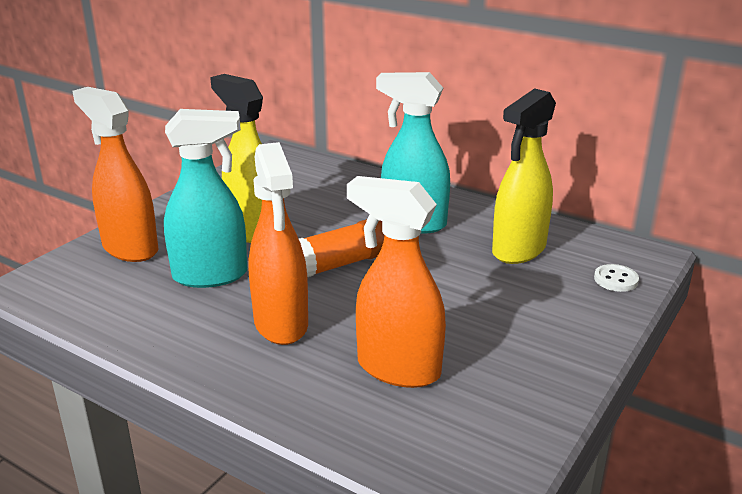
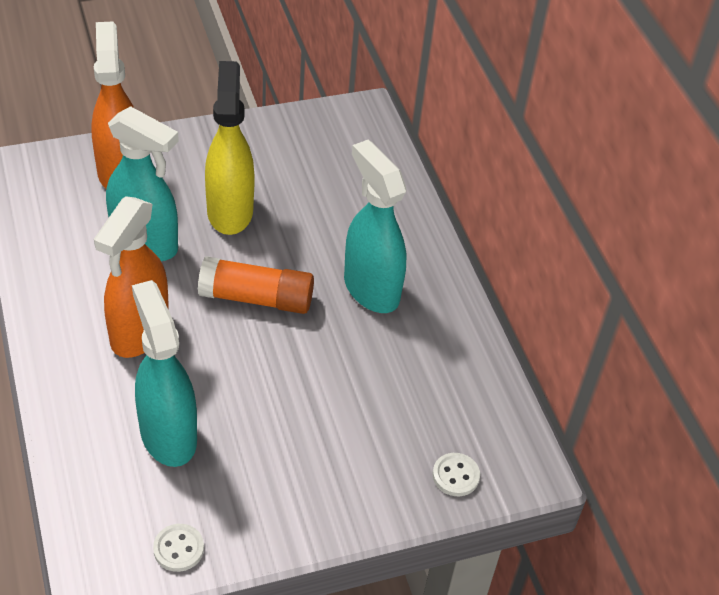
camera: 35 degrees right, 20 degrees up
(397, 369) = (168, 435): orange spray bottle -> turquoise spray bottle
(516, 430) = (178, 549): none -> white button
(518, 250) = (419, 383): yellow spray bottle -> none

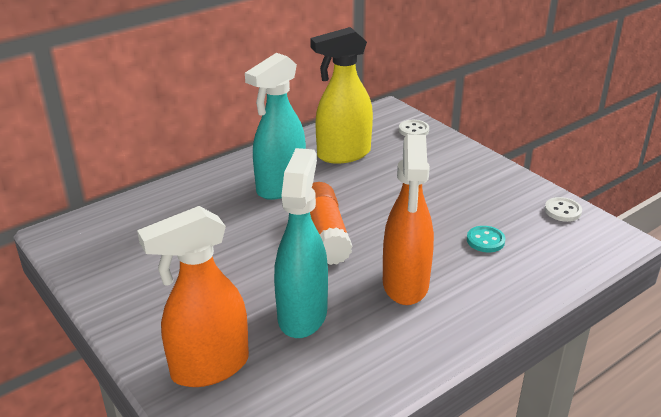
camera: 105 degrees left, 15 degrees down
(139, 332) = (405, 285): orange spray bottle -> orange spray bottle turned 90 degrees clockwise
(168, 435) = (485, 240): turquoise spray bottle -> turquoise button
(230, 211) = (231, 276): yellow spray bottle -> yellow spray bottle (343, 154)

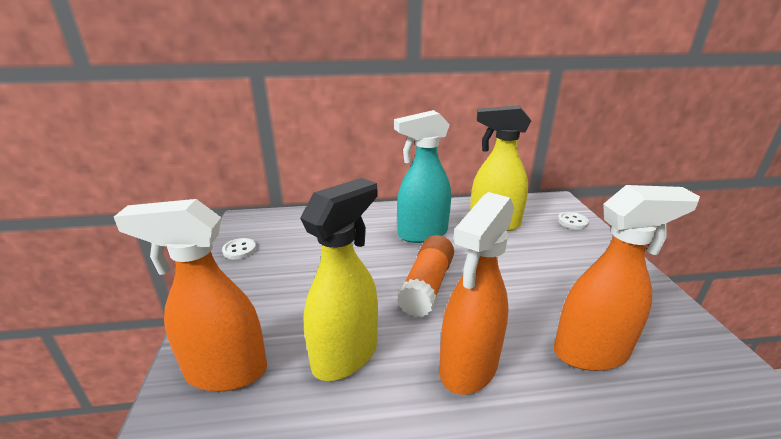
camera: 30 degrees right, 5 degrees down
(302, 314) = (346, 355): turquoise spray bottle -> yellow spray bottle
(485, 240) = (591, 352): turquoise button -> orange spray bottle
(562, 211) = (713, 353): white button -> white button (239, 250)

